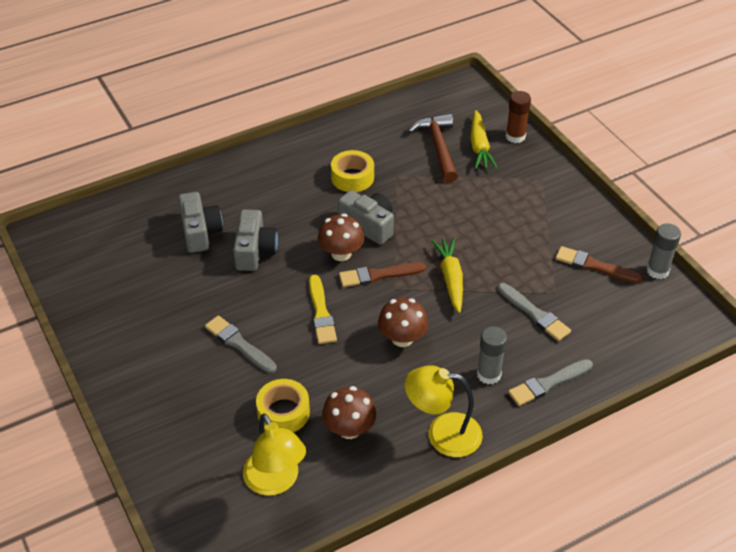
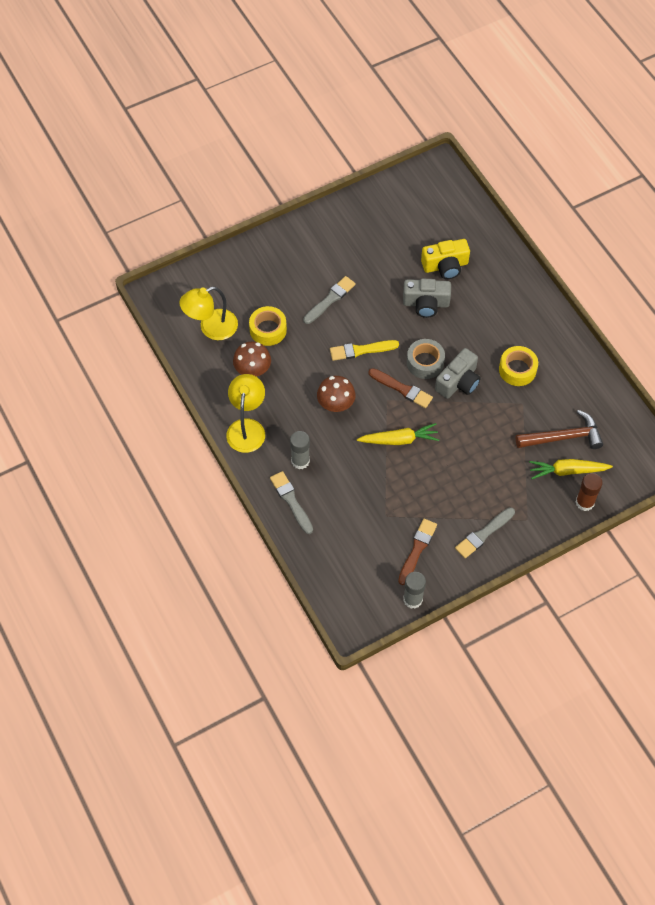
camera: 90 degrees right, 15 degrees up
(200, 232) = (445, 266): grey camera -> yellow camera
(341, 253) = (425, 362): brown mushroom -> grey tape
(378, 275) = (402, 389): brown brush -> brown brush turned 135 degrees clockwise
(534, 314) = (362, 498): grey brush -> grey brush (484, 534)

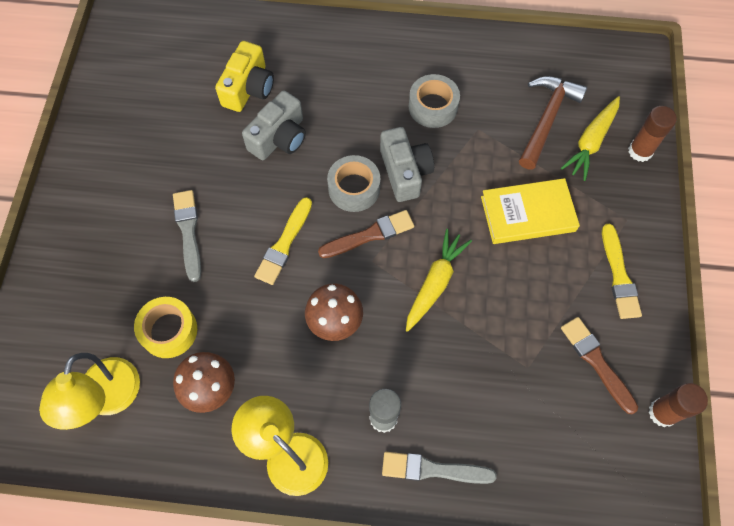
camera: 55 degrees left, 5 degrees up
(413, 599) = (662, 413): grey glue stick -> brown glue stick
(484, 534) = (619, 275): grey brush -> yellow brush
(485, 463) = (527, 214): none -> yellow book
(517, 370) = (433, 107): yellow tape -> grey tape

